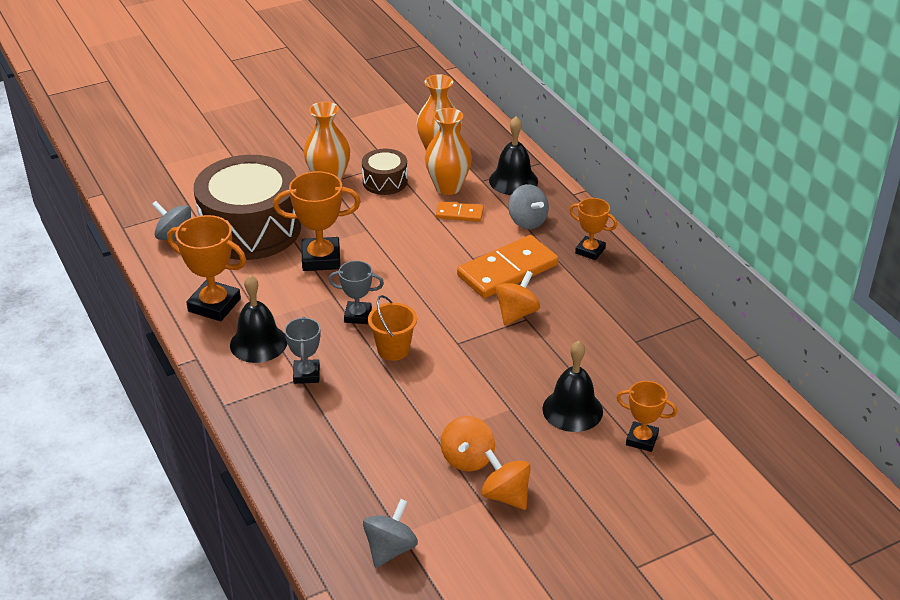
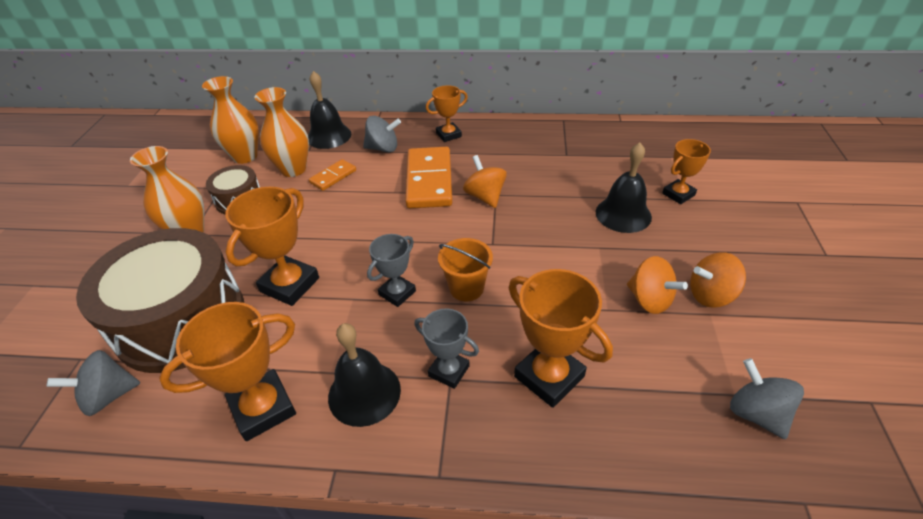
camera: 55 degrees left, 5 degrees up
(340, 427) = (549, 376): none -> orange trophy

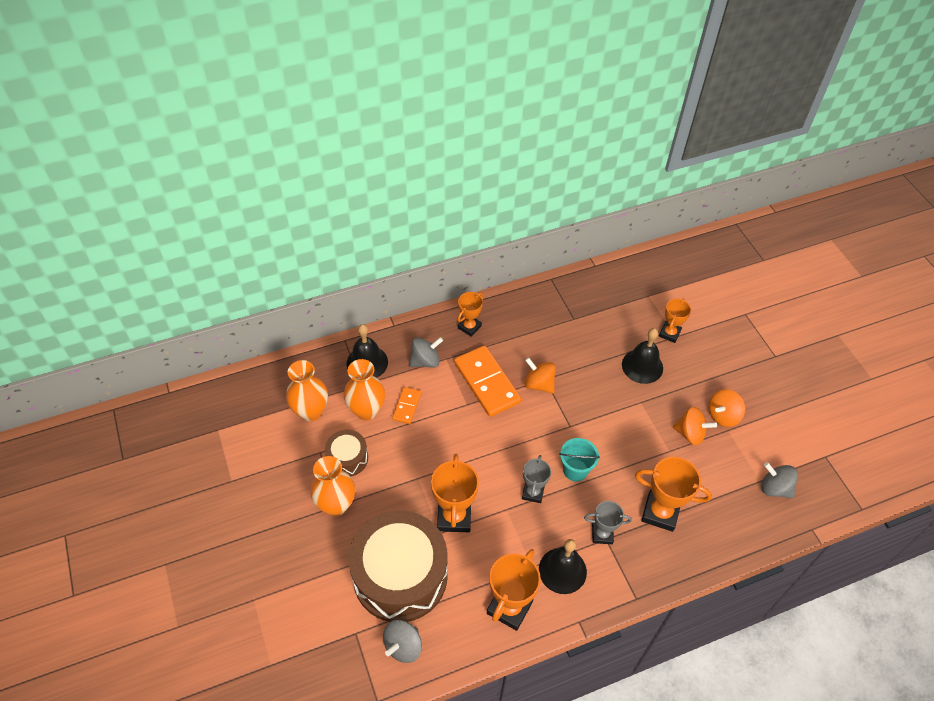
camera: 30 degrees left, 10 degrees up
(466, 288) = (575, 470): orange bucket -> turquoise bucket

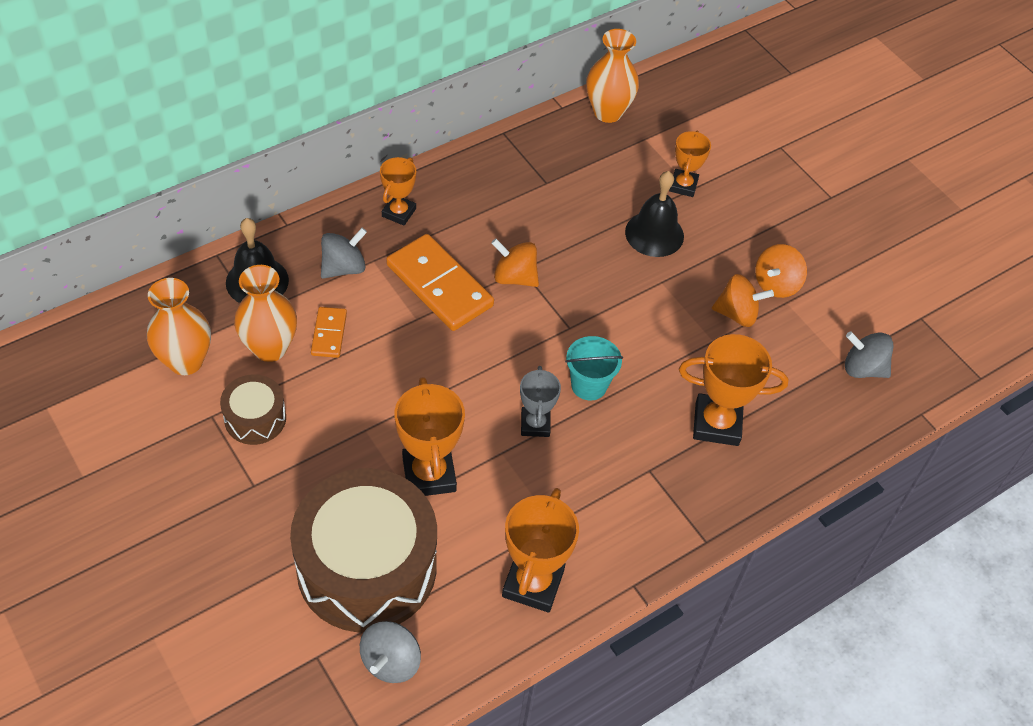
camera: 15 degrees left, 0 degrees up
(336, 505) = (251, 485): orange vase -> orange vase (607, 112)
(562, 570) = (597, 521): black bell -> none
(602, 534) = (643, 464): grey trophy -> none

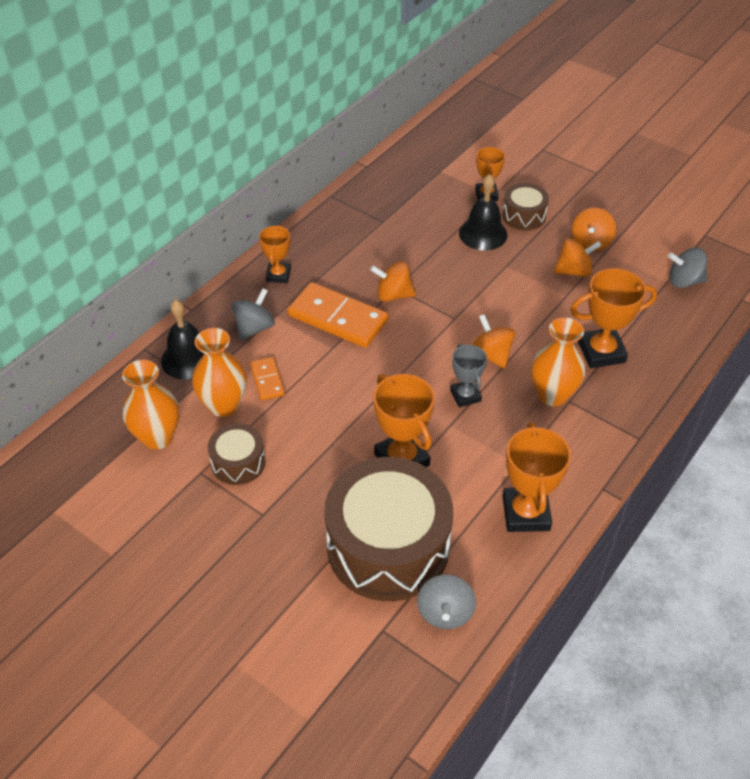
camera: 15 degrees left, 5 degrees down
(589, 385) = (491, 354): turquoise bucket -> orange spinning top
(607, 112) = (403, 160): orange vase -> orange vase (552, 395)
(714, 226) = (523, 216): none -> brown drum

